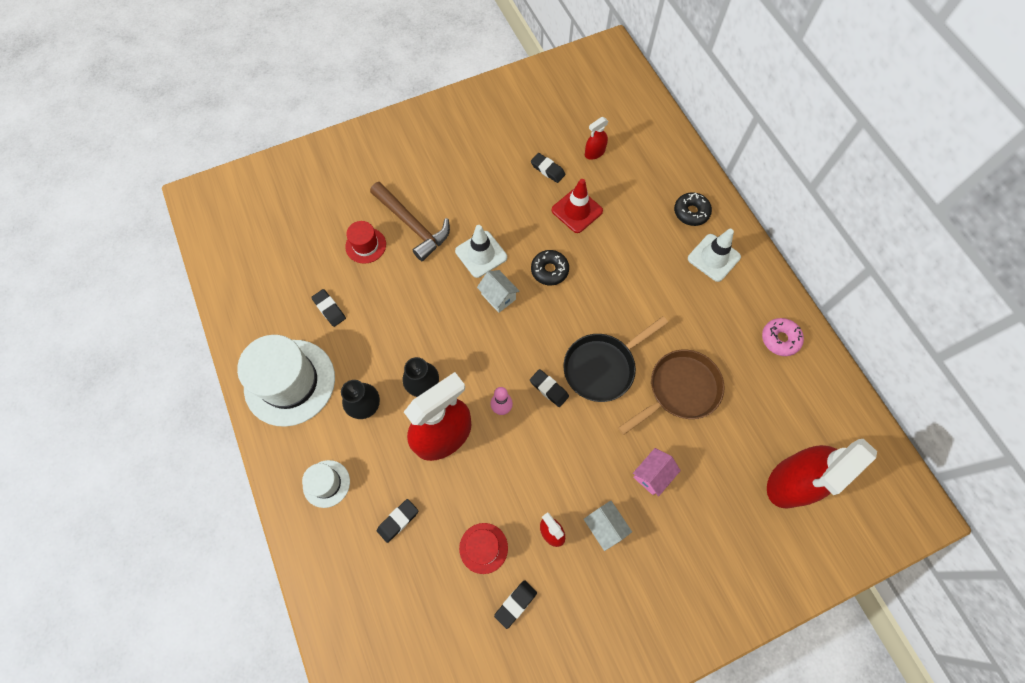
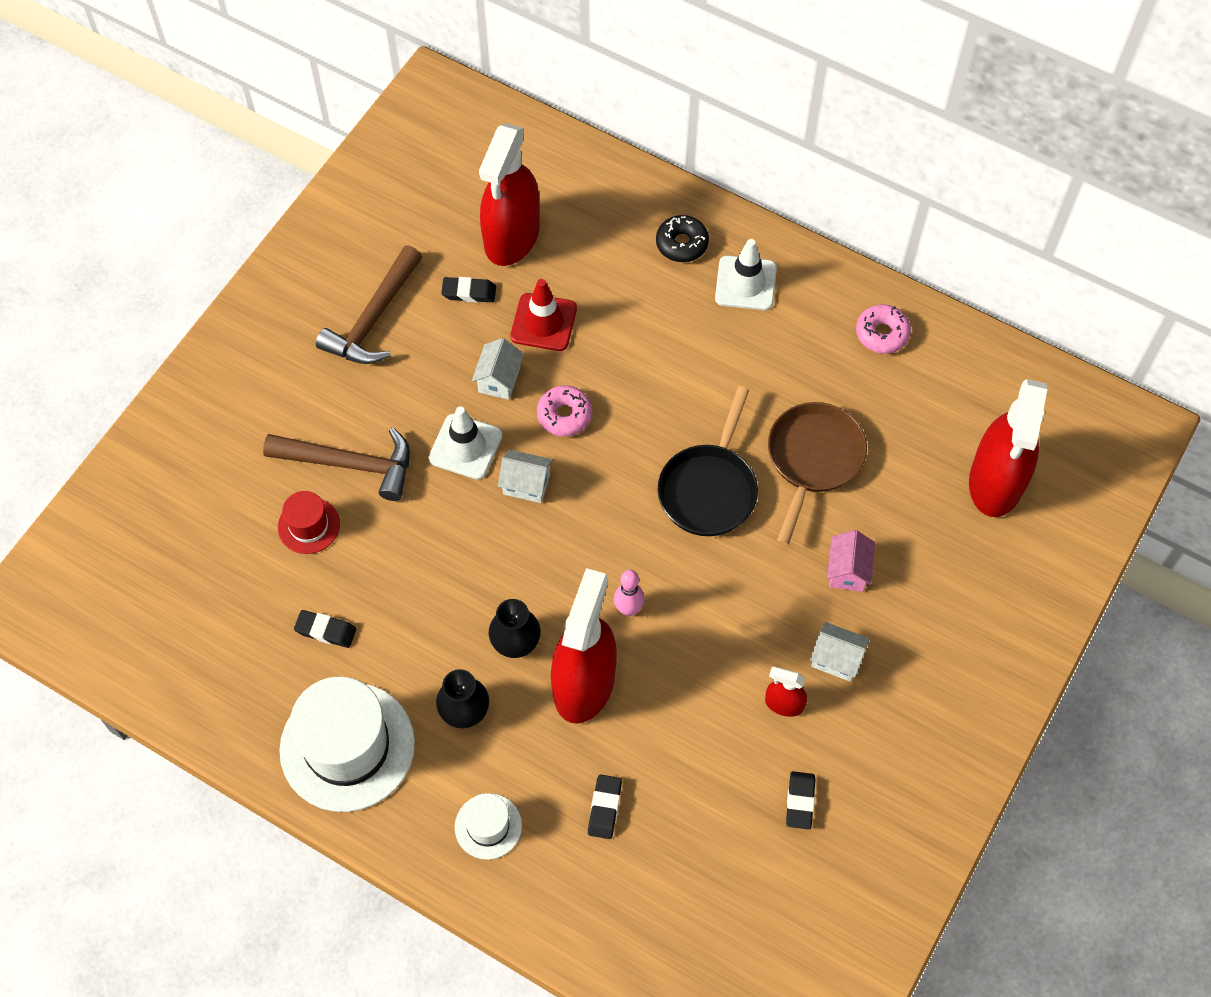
camera: 35 degrees left, 5 degrees down
(483, 548) = (722, 770): red hat -> none
(485, 154) = (373, 319): none -> brown hammer
(528, 228) = (499, 380): none -> white house
(549, 270) = (564, 415): black donut -> pink donut
(549, 389) = (666, 552): black eraser -> none
(594, 152) = (512, 236): red spray bottle -> red spray bottle, size x2.25

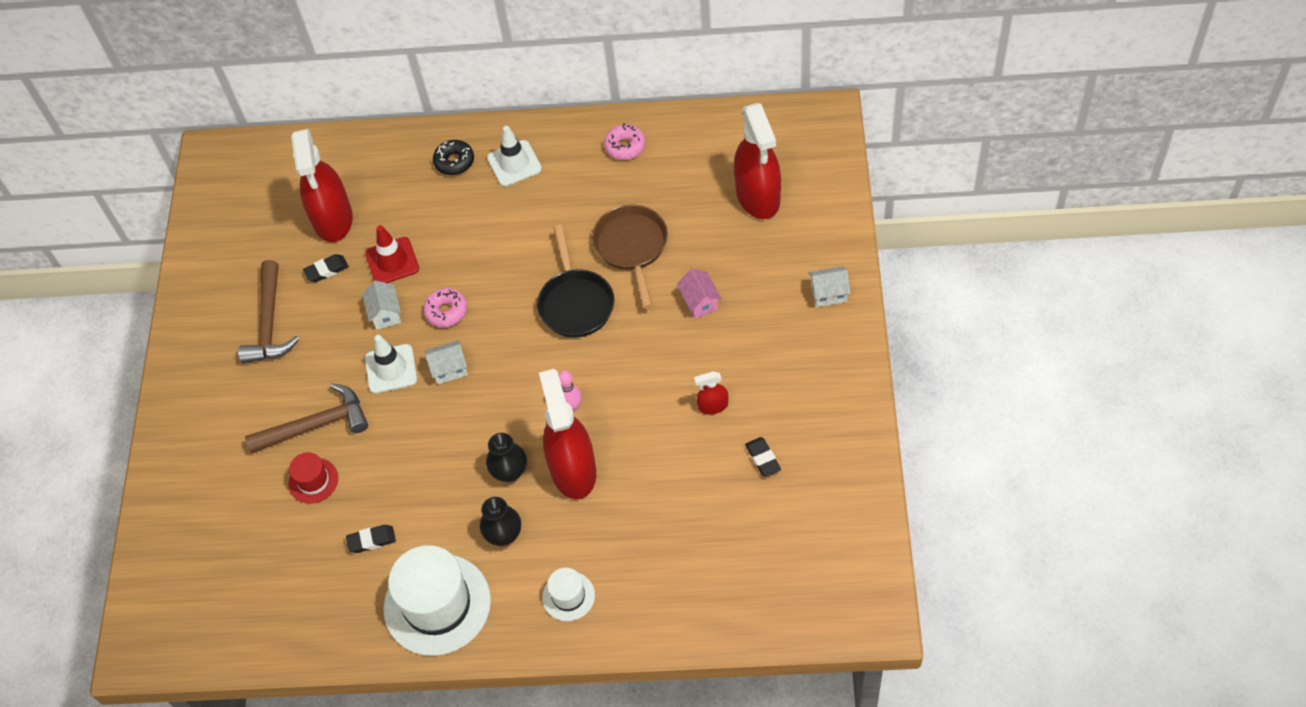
camera: 25 degrees left, 5 degrees down
(604, 808) = (638, 538): black eraser -> none
(836, 659) = (728, 359): white house -> white house (828, 294)

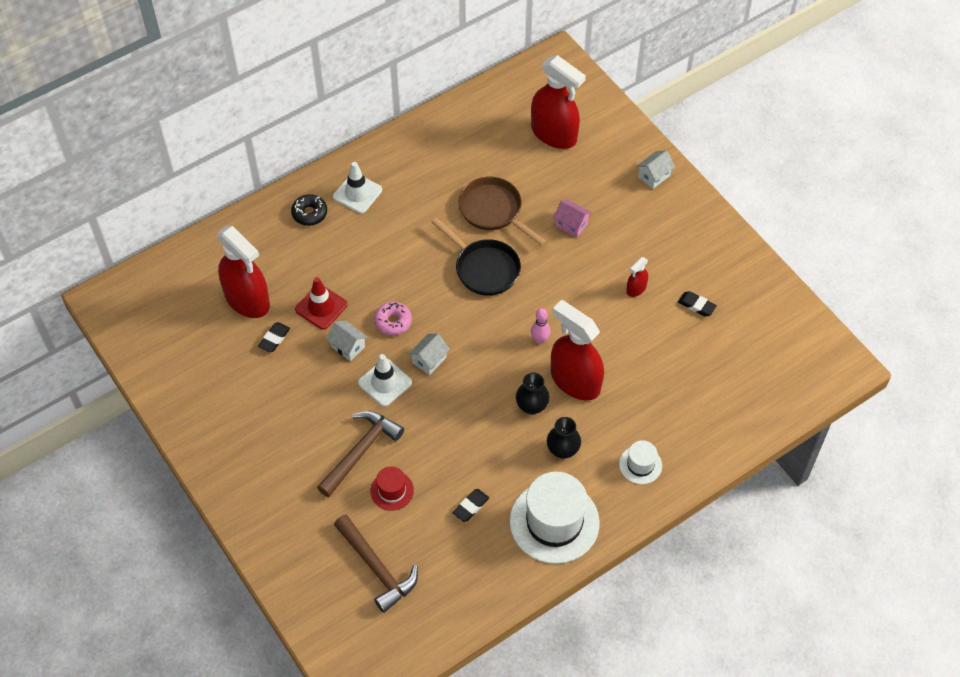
camera: 40 degrees left, 0 degrees up
(269, 323) = (261, 399): brown hammer -> brown hammer (377, 568)
(625, 146) = (431, 143): pink donut -> none

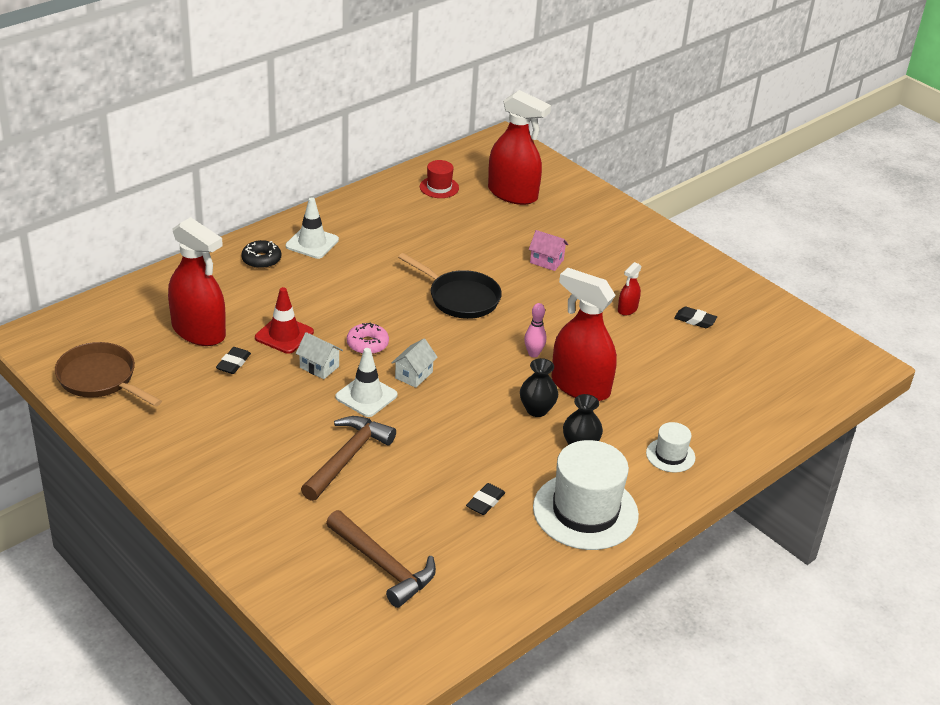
camera: 10 degrees left, 20 degrees down
(392, 490) = (390, 492): red hat -> red hat (439, 187)
(493, 211) = (461, 253): brown pan -> brown pan (100, 379)
(654, 176) = (623, 223): white house -> none

